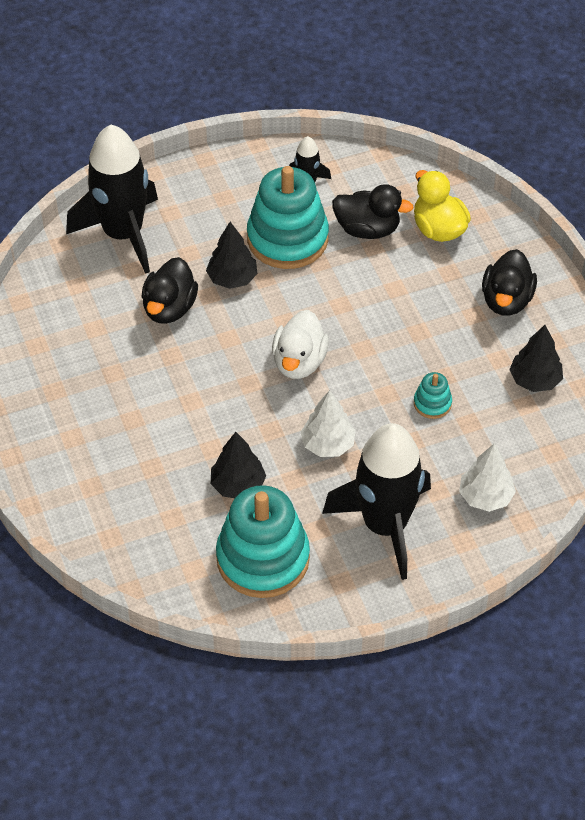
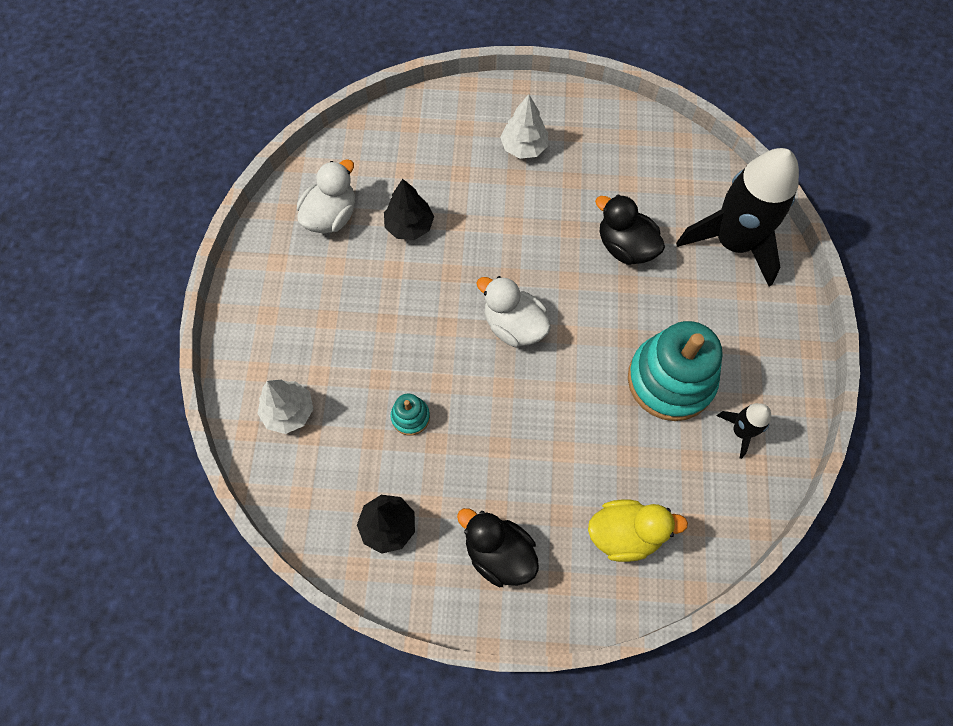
camera: 115 degrees right, 15 degrees up
(232, 278) = (639, 311): black tree -> none
(263, 558) = (331, 216): turquoise stacking toy -> white duck
(328, 444) = (413, 309): white tree -> white tree (524, 147)
(367, 229) = (653, 461): black duck -> none
(385, 525) = (308, 317): black rocket -> none

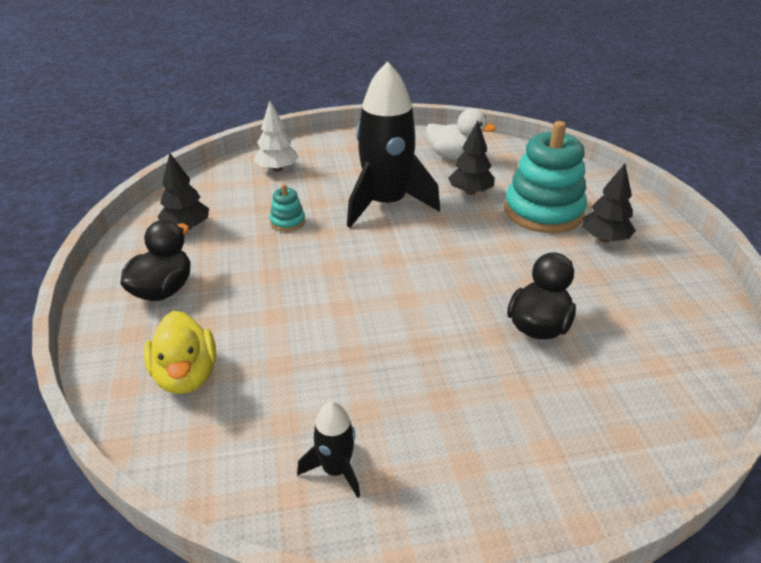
camera: 75 degrees right, 30 degrees down
(514, 325) = (401, 263): white duck -> none
(524, 147) = (604, 239): white tree -> black tree
(670, 380) = (384, 389): turquoise stacking toy -> turquoise stacking toy (543, 212)
(733, 242) = (613, 426): black rocket -> black rocket (386, 204)

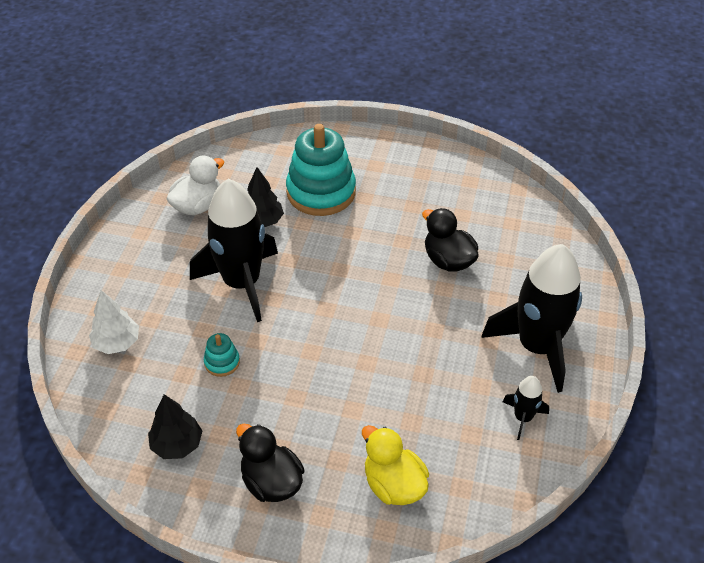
camera: 65 degrees left, 10 degrees up
(186, 375) = (394, 485): yellow duck -> yellow duck turned 135 degrees counterclockwise
(466, 452) = (537, 347): none -> black rocket
(604, 239) = (376, 177): black tree -> none

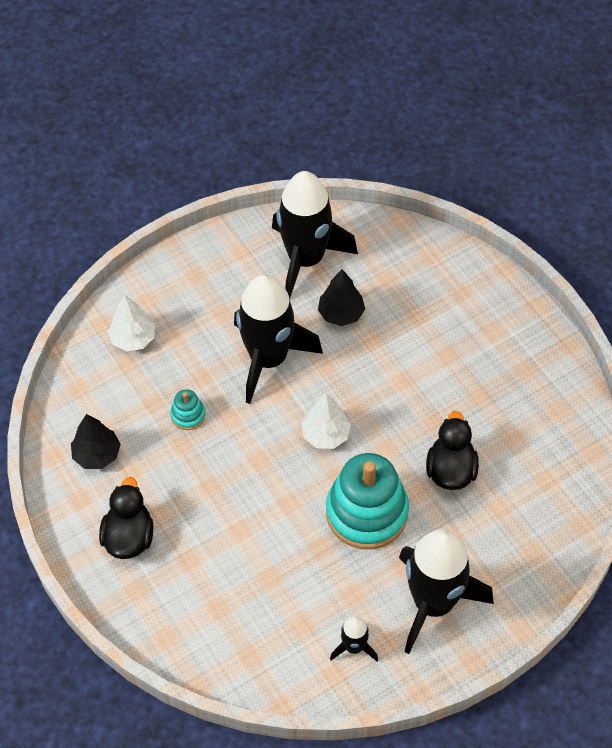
camera: 45 degrees right, 10 degrees up
(197, 206) = (306, 259): white duck -> black rocket
(321, 192) = (417, 322): turquoise stacking toy -> turquoise stacking toy (367, 512)
(340, 300) = (325, 434): none -> white tree
(394, 485) = (206, 612): yellow duck -> none

